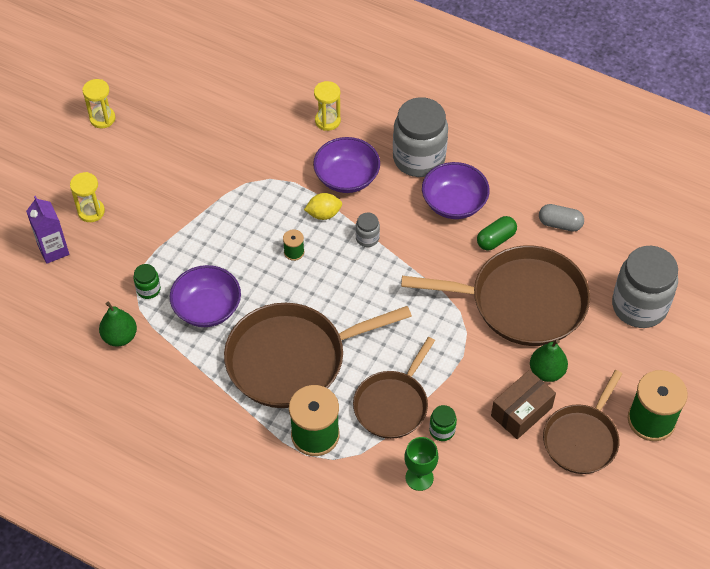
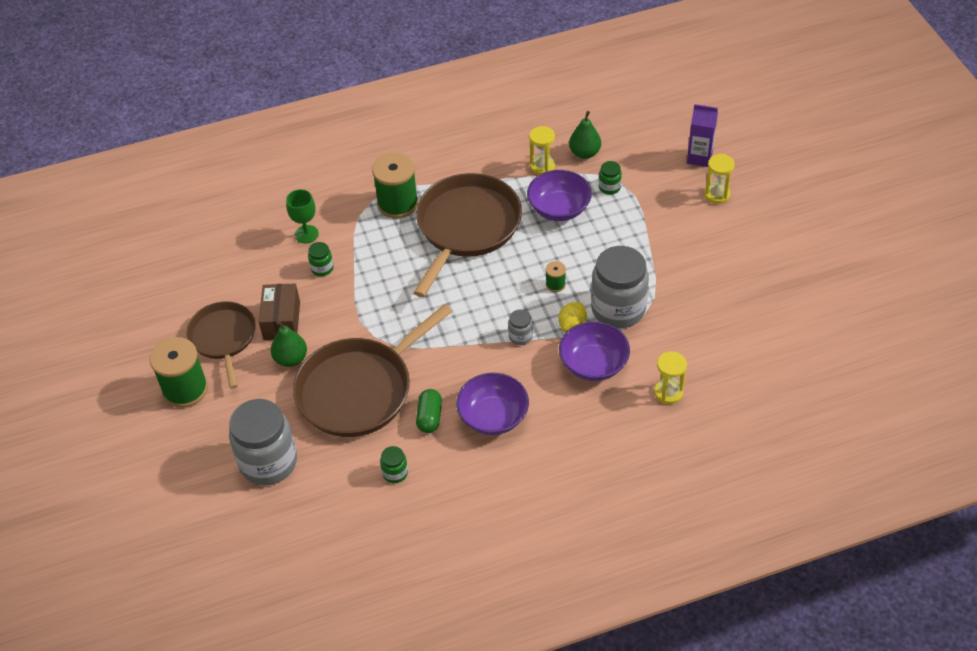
camera: 135 degrees right, 5 degrees down
(102, 118) = (813, 250): yellow hourglass -> yellow hourglass (542, 166)
(392, 405) = (371, 256): brown pan -> none
(419, 158) = (563, 427): grey jar -> grey jar (618, 309)
(560, 224) = (395, 473): grey capsule -> green jar

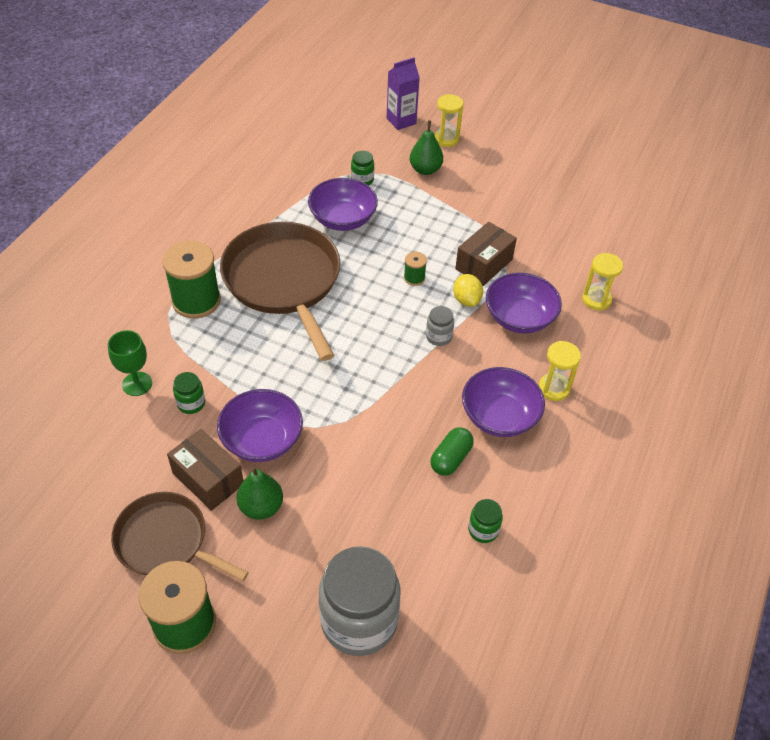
camera: 50 degrees left, 0 degrees up
(335, 320) = (262, 440): none -> purple bowl
(359, 390) = (361, 484): brown pan -> none
(429, 417) = (450, 458): green capsule -> green capsule turned 75 degrees clockwise
(542, 166) = (288, 196): yellow hourglass -> yellow hourglass (554, 388)
(584, 153) = (310, 166): green pear -> green pear (425, 170)
(618, 309) = (484, 264): grey jar -> brown box

